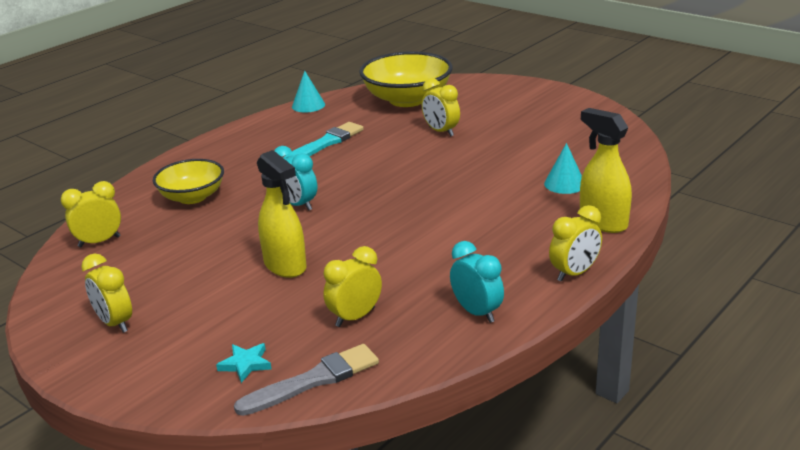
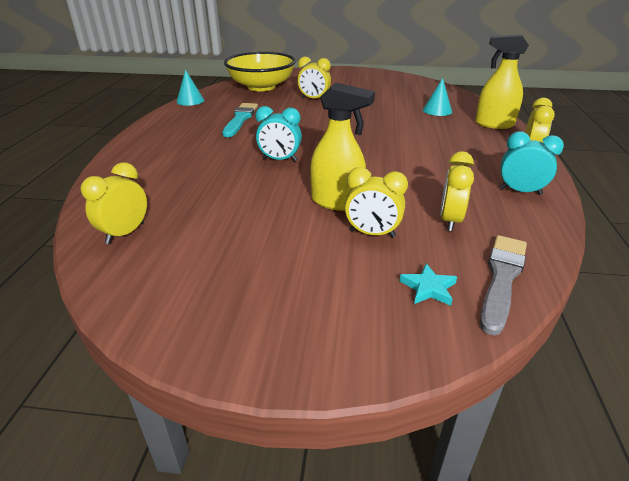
camera: 35 degrees left, 5 degrees up
(115, 323) = (247, 300): yellow clock -> yellow clock (372, 234)
(192, 197) = (176, 175): yellow bowl -> none

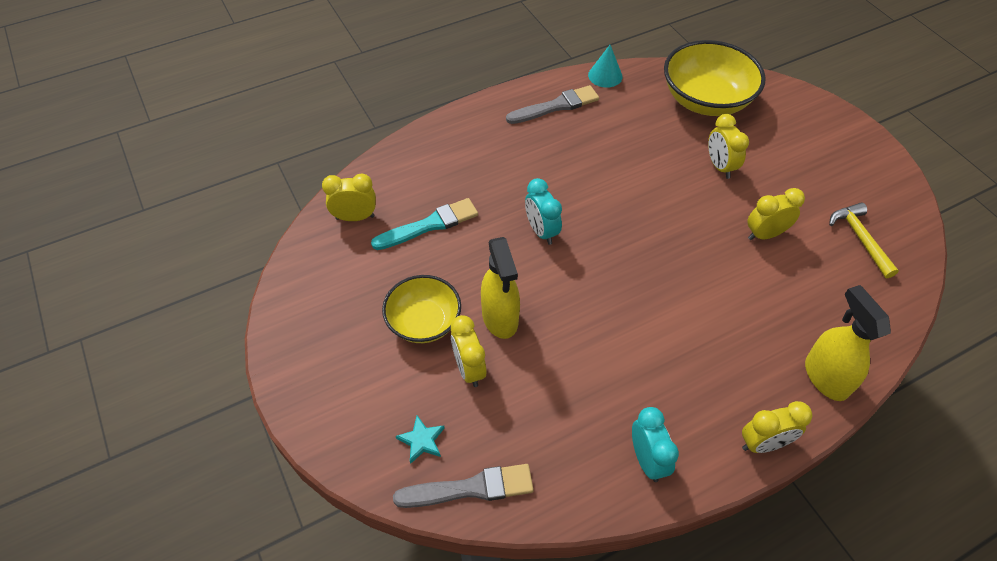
camera: 55 degrees right, 20 degrees up
(183, 120) = (556, 106): none -> grey brush
(240, 119) = (600, 144): turquoise brush -> turquoise brush (429, 225)
(296, 238) = (424, 322): none -> yellow bowl
(409, 90) = (860, 239): none -> yellow hammer
(437, 110) = (812, 300): turquoise cone -> none
(450, 220) = (535, 418): yellow clock -> yellow clock (765, 234)

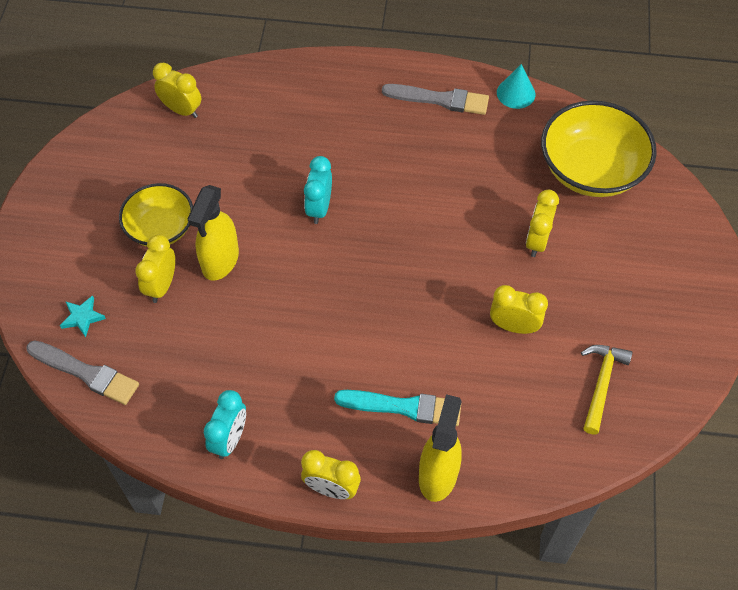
camera: 35 degrees right, 5 degrees up
(429, 225) = (233, 150): turquoise brush -> turquoise brush (404, 407)

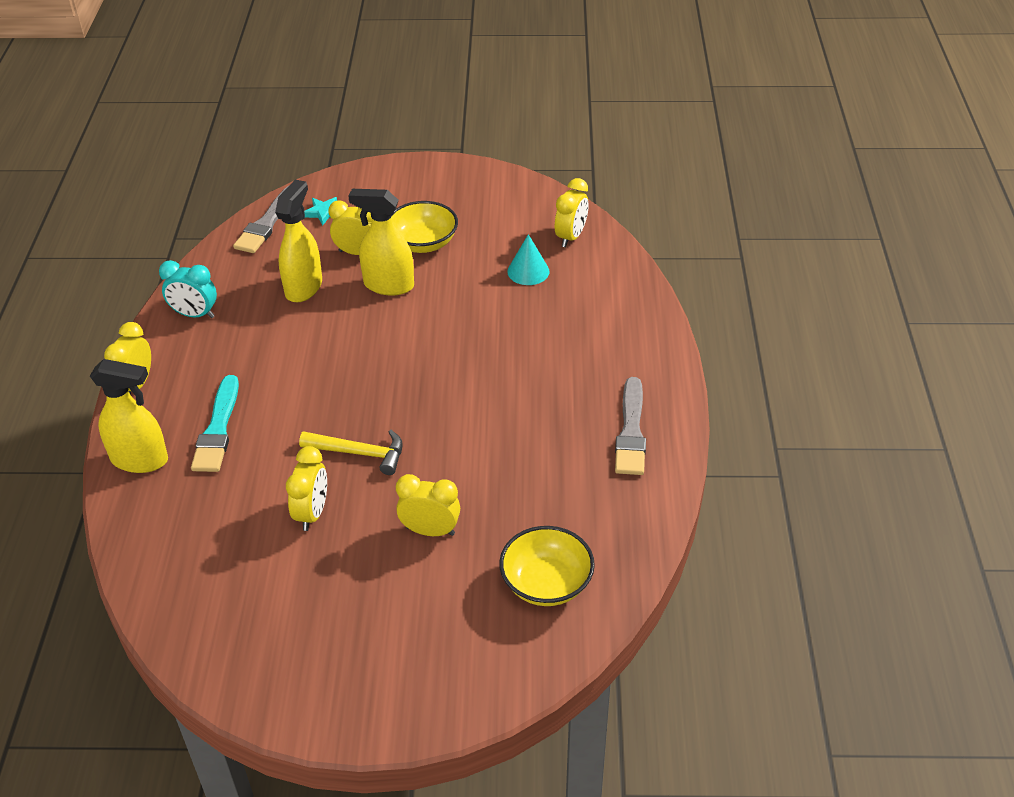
camera: 85 degrees right, 15 degrees down
(207, 335) = (304, 287): none -> yellow spray bottle
(319, 208) = (458, 346): turquoise clock -> none
(516, 93) = (658, 503): turquoise cone -> turquoise cone (528, 271)
(591, 170) = (546, 583): yellow bowl -> yellow bowl, size x0.64
(601, 384) = (234, 595): yellow hammer -> yellow hammer (359, 453)

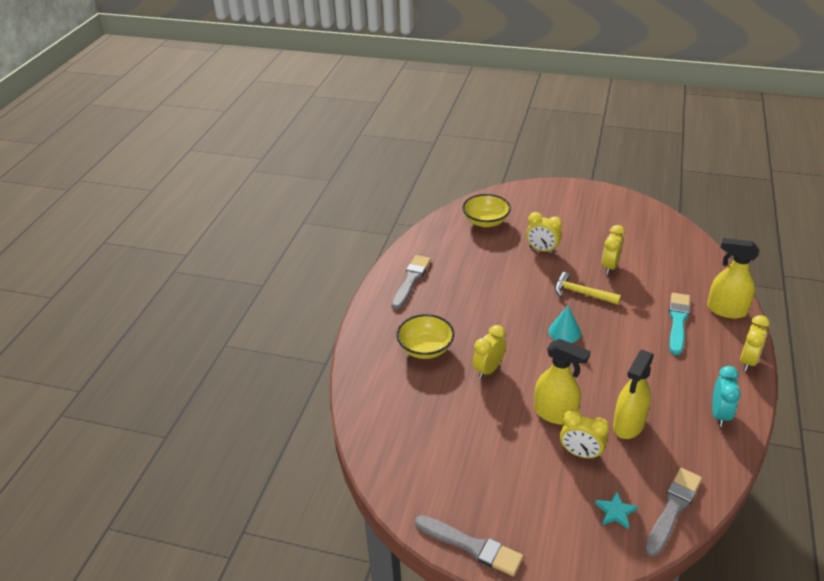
camera: 165 degrees left, 5 degrees down
(195, 314) = (719, 414): turquoise clock -> turquoise clock turned 75 degrees clockwise
(423, 243) = (520, 453): yellow bowl -> yellow bowl (425, 348)
(456, 170) = (471, 546): none -> grey brush
(528, 271) = (436, 406): turquoise cone -> turquoise cone (564, 332)
(571, 237) = (388, 434): yellow clock -> yellow clock (488, 369)

